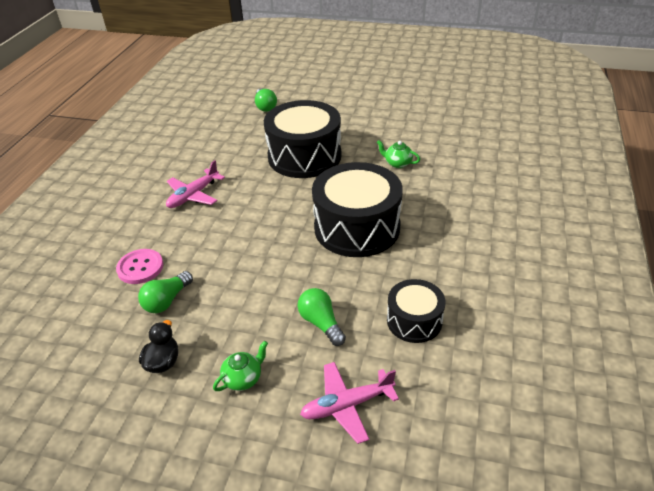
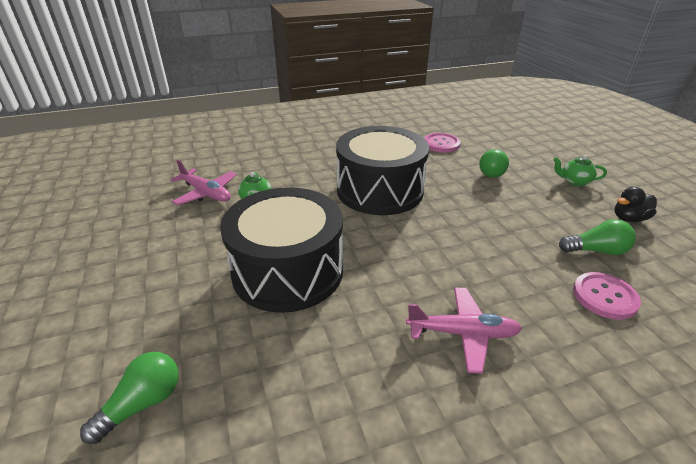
camera: 125 degrees left, 5 degrees down
(347, 405) = (527, 146): pink plane -> pink plane (206, 193)
(414, 321) = (441, 144): black drum -> pink button

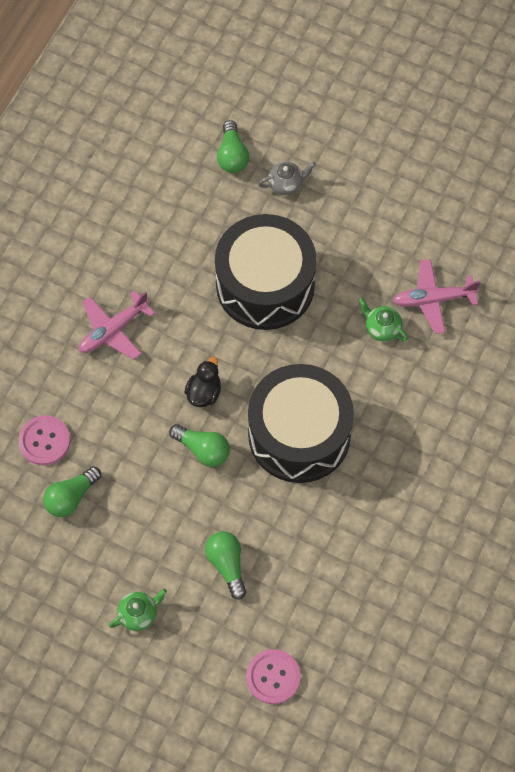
camera: 135 degrees right, 30 degrees up
(153, 329) = (286, 184): none -> grey teapot
(441, 144) = (322, 584): pink button -> pink button (273, 677)
(456, 218) = (203, 449): none -> green light bulb
(629, 218) = (63, 577): black duck -> black duck (204, 392)

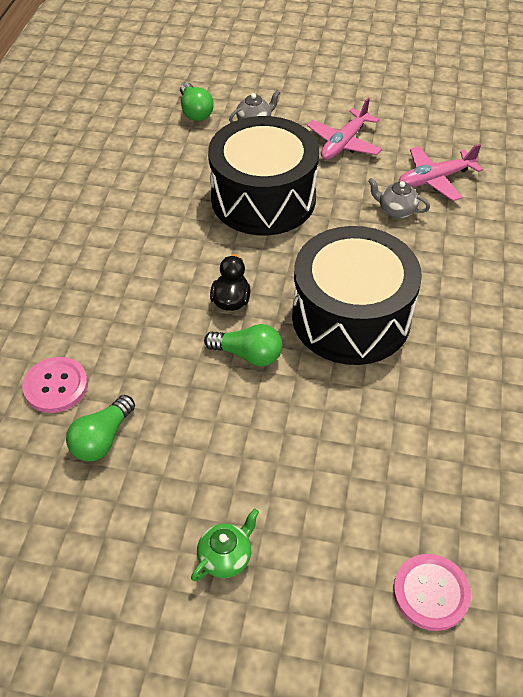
camera: 15 degrees left, 15 degrees down
(113, 330) = (113, 266): pink plane -> pink plane (344, 143)
(227, 565) = (319, 469): green light bulb -> none
(382, 328) = (396, 210): green teapot -> grey teapot

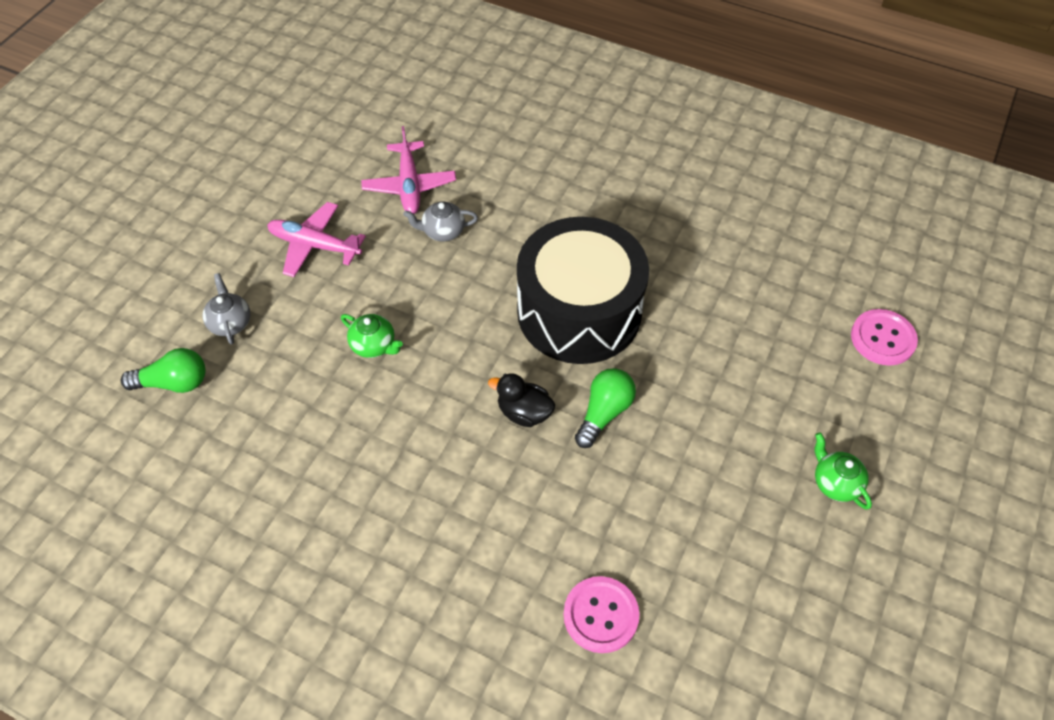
camera: 75 degrees left, 5 degrees up
(102, 439) = (684, 574): green light bulb -> none
(263, 198) = (374, 345): black drum -> green teapot
(344, 143) = (314, 245): pink plane -> pink plane turned 150 degrees clockwise
(396, 210) = (442, 231): grey teapot -> grey teapot turned 45 degrees clockwise

